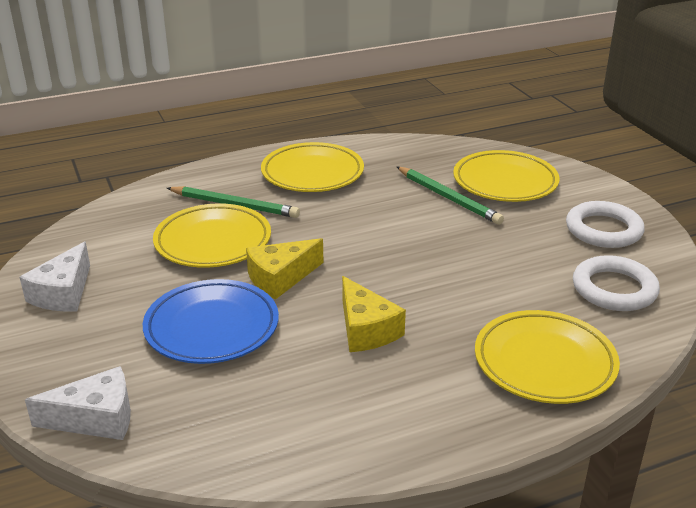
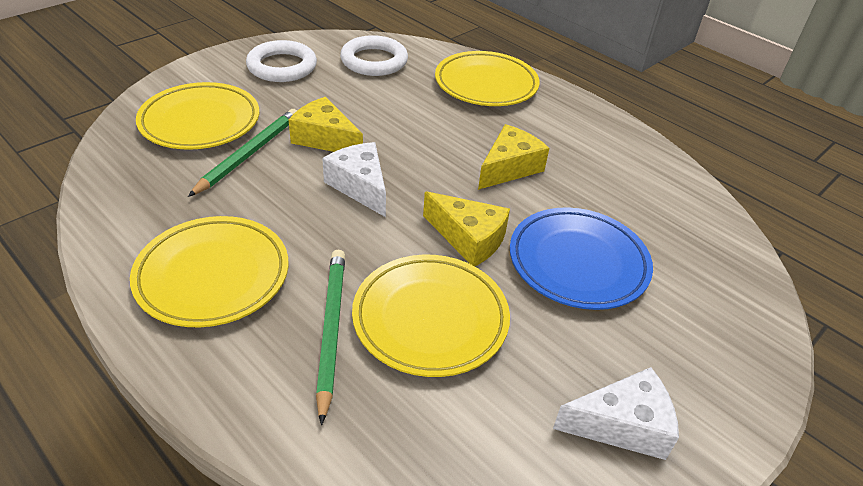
camera: 115 degrees left, 10 degrees up
(96, 418) = (745, 294): white cheese -> white cheese (360, 186)
(458, 234) = (325, 139): none -> yellow cheese

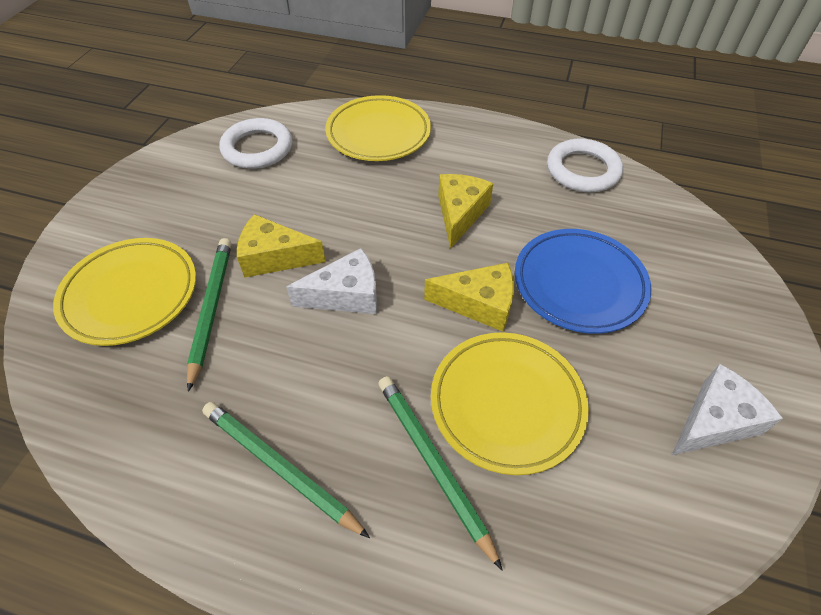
camera: 25 degrees left, 10 degrees up
(213, 276) = (280, 467): yellow plate -> green pencil
(282, 66) = (169, 191): white ring -> white ring (582, 170)
(360, 186) = (346, 295): white cheese -> white cheese turned 135 degrees clockwise

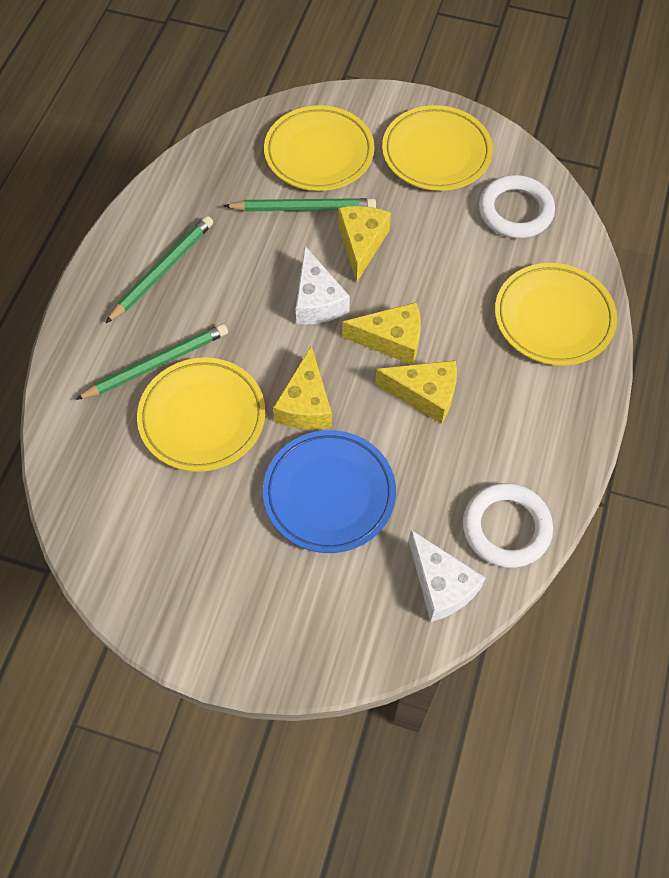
camera: 90 degrees right, 10 degrees up
(168, 197) = (436, 153): none -> yellow plate
(399, 236) = (391, 340): none -> yellow cheese
(714, 421) = (175, 577): white cheese -> white cheese (441, 585)

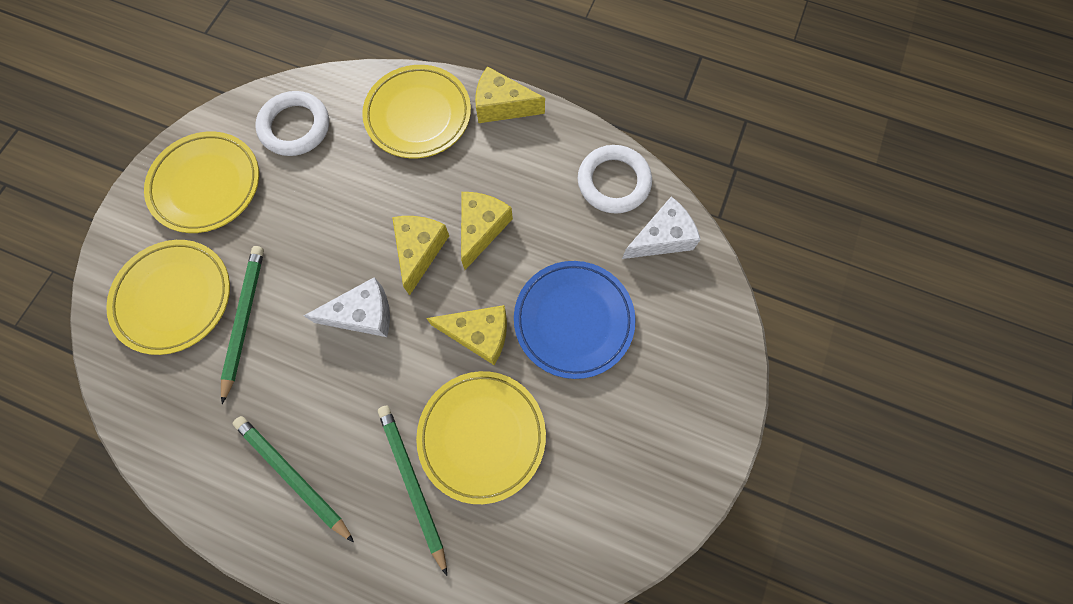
camera: 85 degrees left, 10 degrees up
(361, 244) = (303, 267): yellow cheese -> yellow cheese (502, 106)

